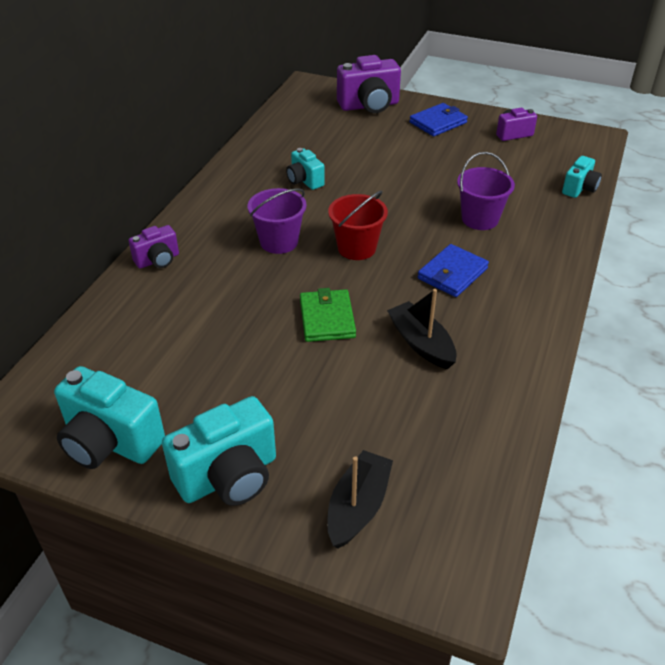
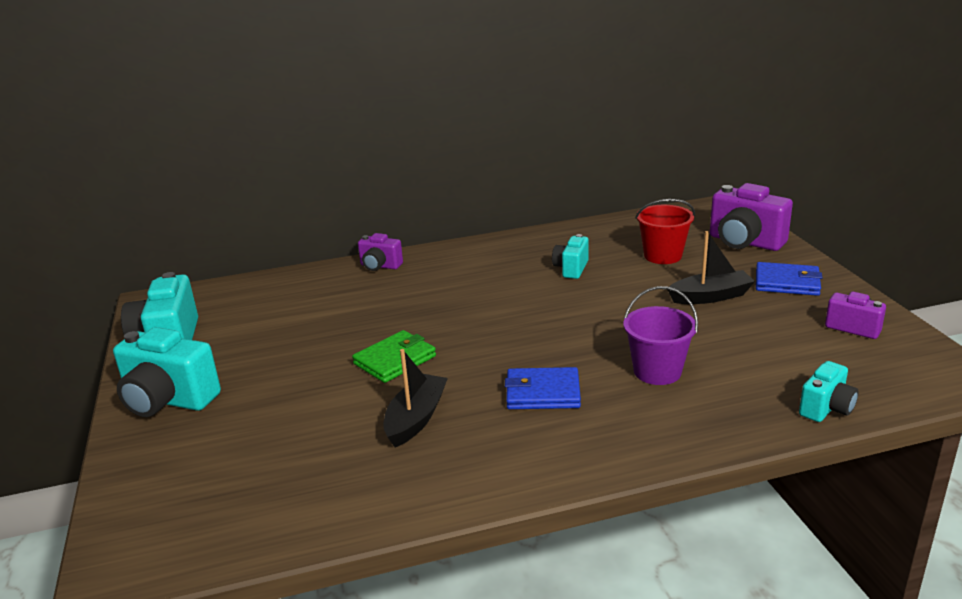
camera: 55 degrees right, 15 degrees down
(279, 242) = (468, 296): purple bucket -> none
(356, 248) = (511, 331): red bucket -> red bucket (662, 256)
(358, 507) = (177, 473): black boat -> black boat (710, 296)
(579, 188) = (826, 408): turquoise camera -> turquoise camera turned 45 degrees counterclockwise

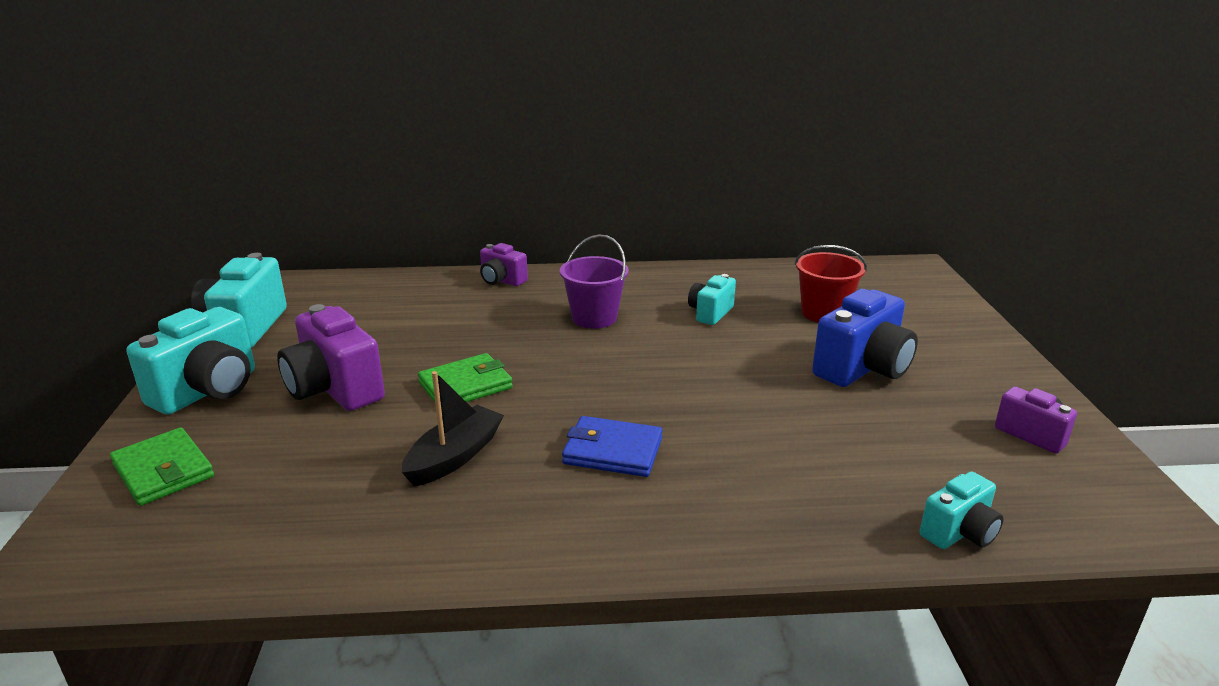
camera: 10 degrees right, 0 degrees up
(168, 401) = (208, 391): turquoise camera -> turquoise camera turned 90 degrees counterclockwise
(169, 472) = (163, 470): none -> green wallet
(657, 371) = (760, 448): purple bucket -> purple bucket (594, 318)
(710, 296) = (862, 369): black boat -> blue camera
(745, 242) = (929, 312): purple camera -> purple camera (334, 389)
(787, 282) = (965, 366): blue wallet -> none

